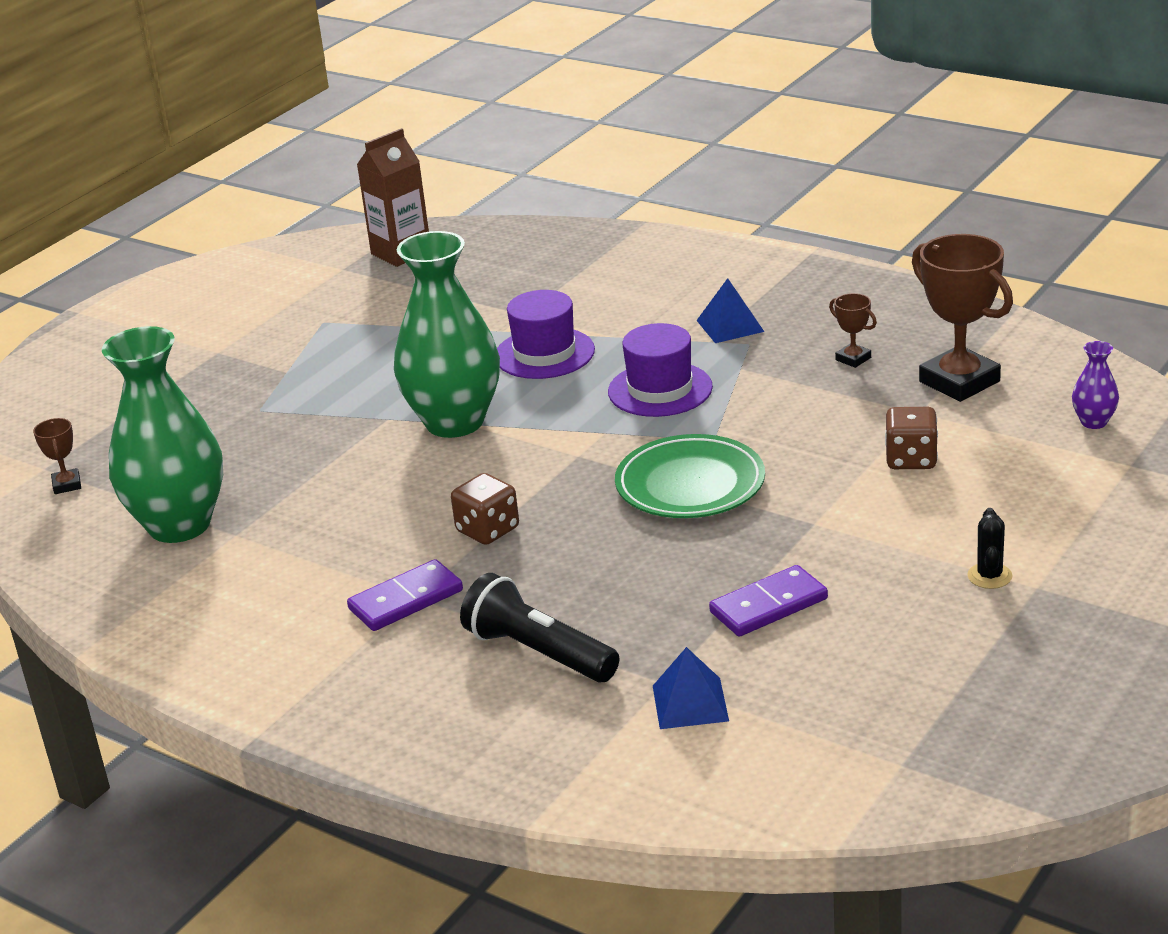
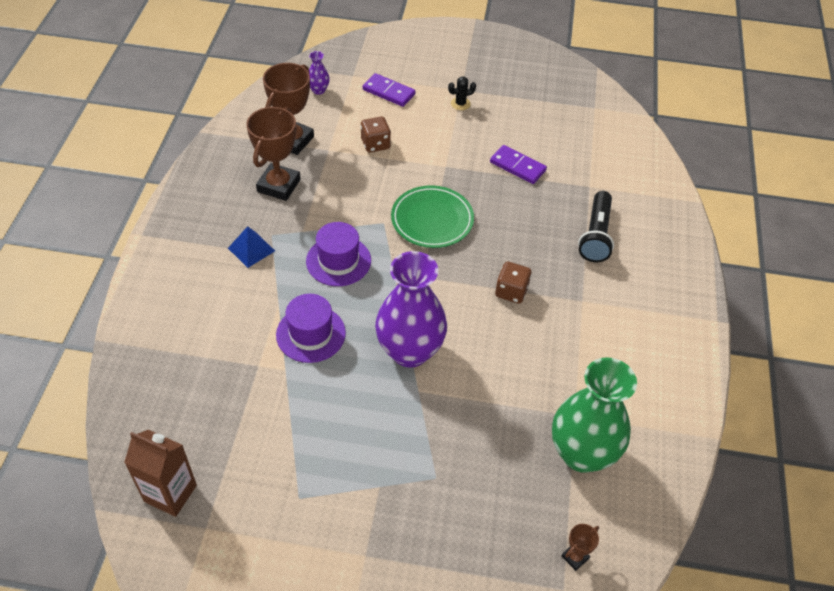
camera: 120 degrees left, 20 degrees up
(406, 600) = (587, 303): purple domino -> purple domino (389, 92)
(454, 422) = (410, 351): green vase -> purple vase
(690, 703) = (597, 174): blue pyramid -> none
(853, 359) = (278, 185): brown trophy -> brown trophy, size x2.17

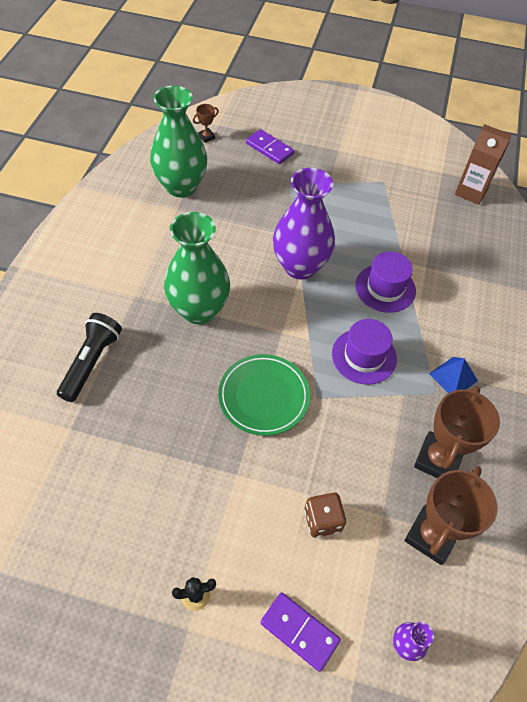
camera: 175 degrees left, 5 degrees up
(511, 291) = (199, 310): brown dice -> green vase
(517, 166) = (146, 466): purple domino -> purple domino (269, 149)

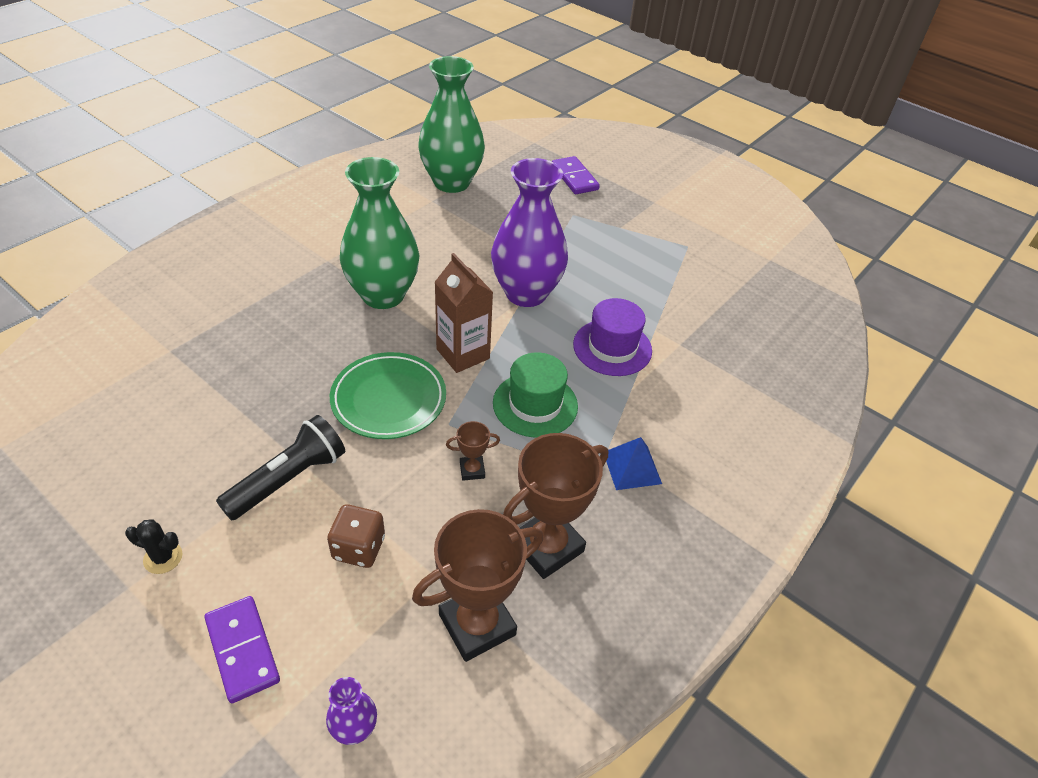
camera: 25 degrees right, 10 degrees down
(91, 362) = (237, 302): black flashlight -> black flashlight (288, 479)
(206, 137) = (512, 148): brown trophy -> brown trophy (472, 470)
(364, 356) = (535, 404): purple hat -> green hat
(471, 192) = (794, 289): brown carton -> brown carton (463, 354)

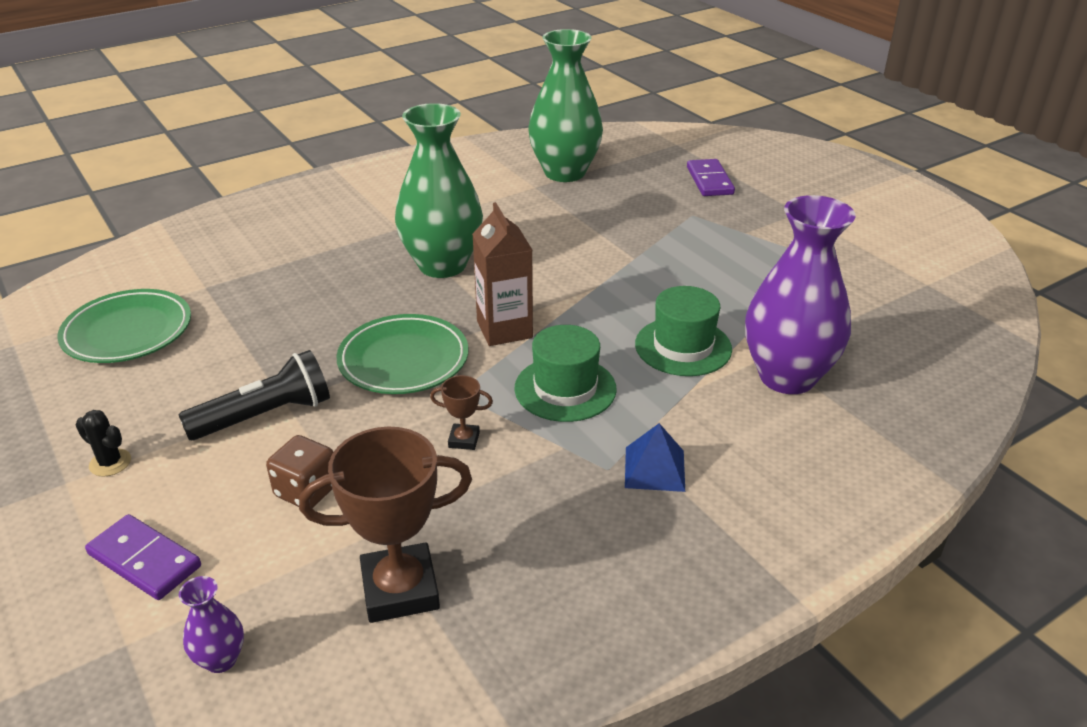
camera: 20 degrees right, 10 degrees down
(114, 413) = (128, 332): none -> green plate
(242, 650) = (144, 560): purple domino -> purple domino turned 45 degrees counterclockwise
(526, 293) = (603, 282): purple vase -> purple vase (787, 377)
(547, 546) = (516, 529): brown trophy -> none
(612, 347) = (683, 347): purple hat -> green hat

